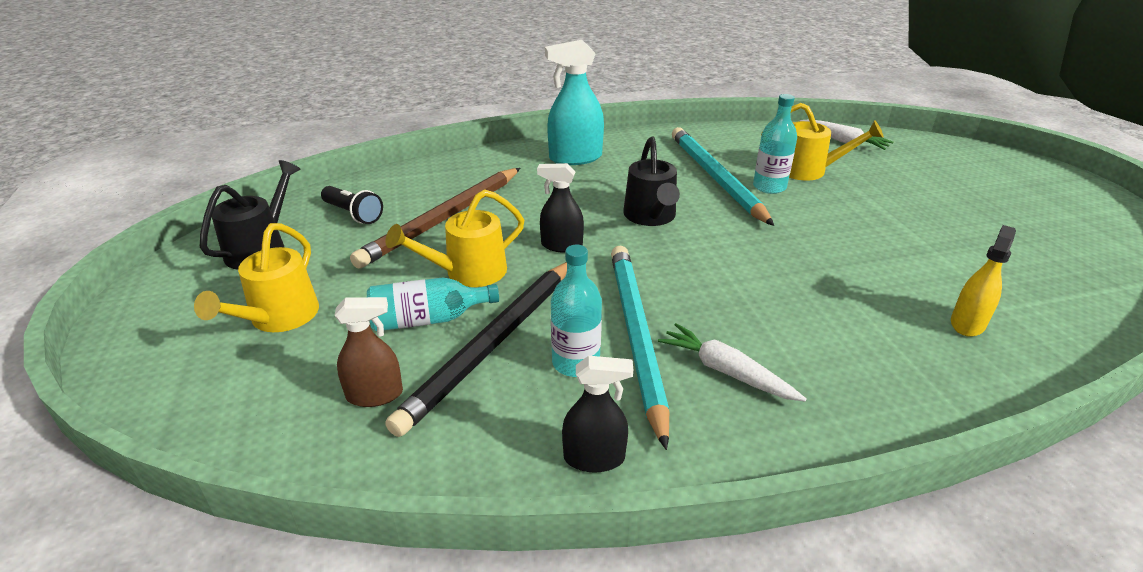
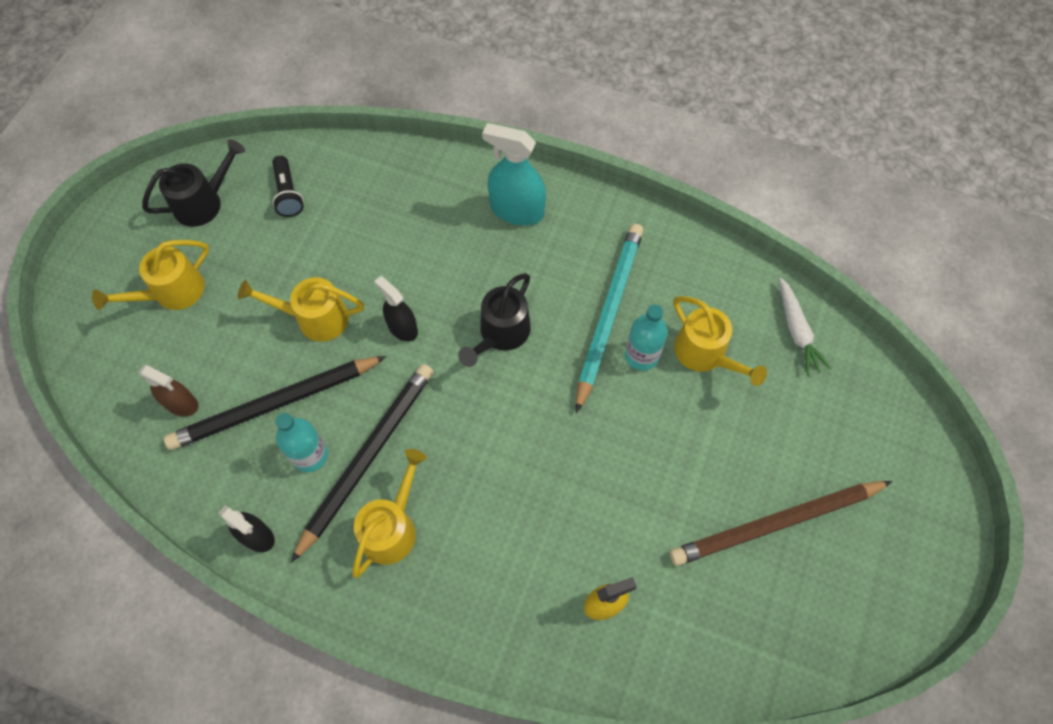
camera: 35 degrees right, 30 degrees up
(428, 319) = (255, 353): turquoise bottle -> none
(443, 219) = (345, 240): brown pencil -> brown pencil (776, 523)
(637, 336) = (367, 458): turquoise pencil -> black pencil
(726, 371) = (392, 527): white carrot -> yellow watering can

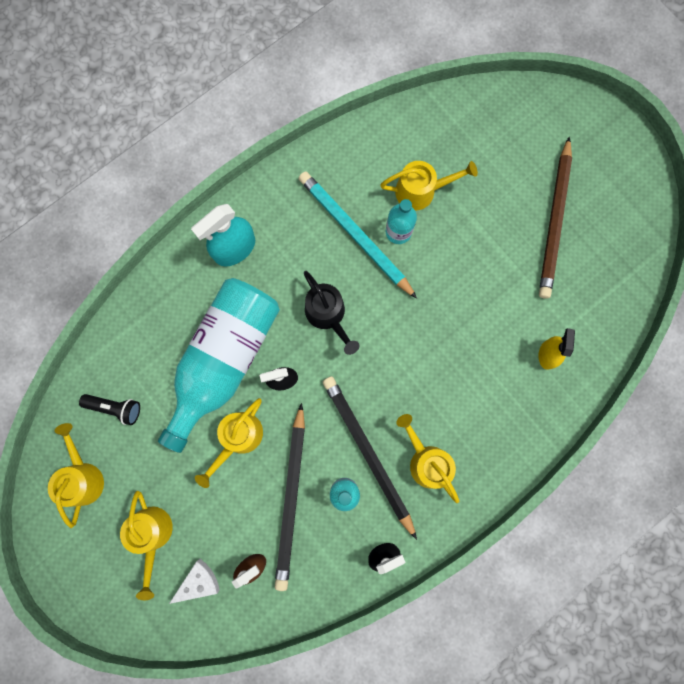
camera: 60 degrees left, 15 degrees up
(141, 361) = (199, 582): none -> white cheese
(204, 202) = (83, 476): black watering can -> yellow watering can
(393, 262) = (224, 360): none -> turquoise bottle
(796, 331) = (438, 123): white carrot -> none

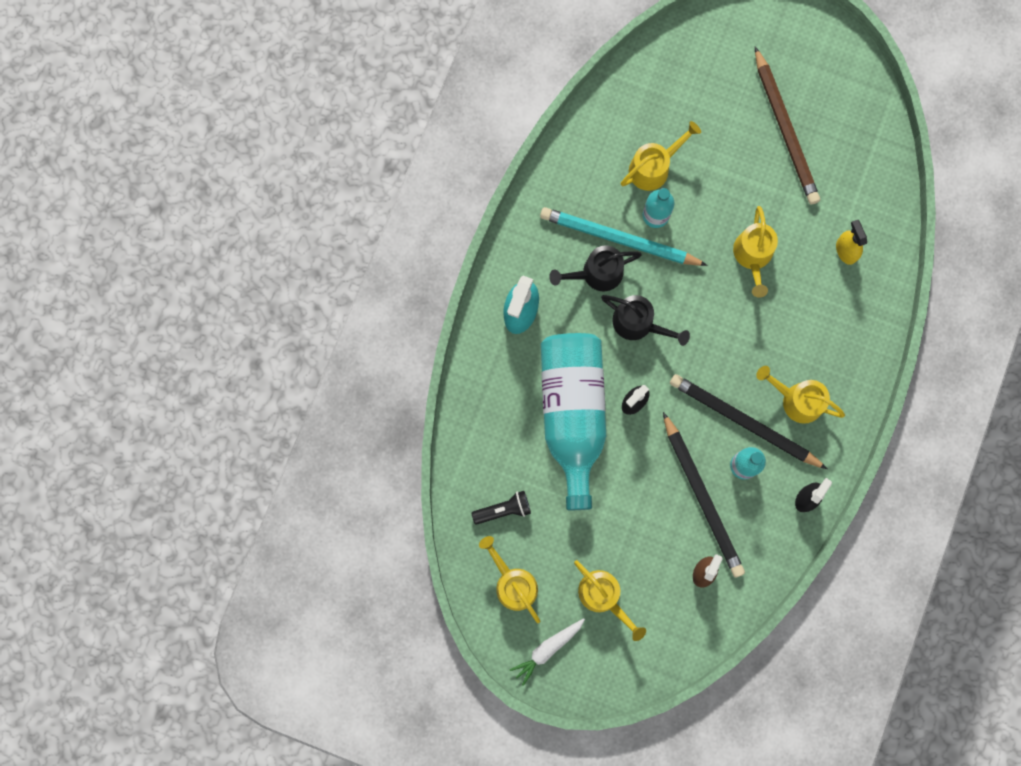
camera: 30 degrees left, 0 degrees up
(75, 553) = (547, 649): none -> white carrot
(199, 582) = (667, 611): white cheese -> none
(238, 439) = (626, 474): yellow watering can -> yellow watering can (753, 256)
(318, 252) = (596, 274): none -> black watering can

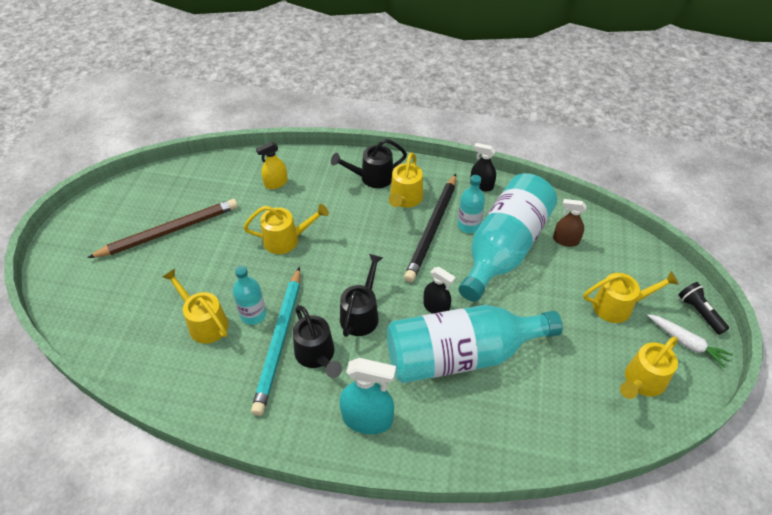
camera: 100 degrees left, 30 degrees down
(503, 509) = (575, 402): black flashlight -> black flashlight (699, 312)
(604, 597) = (618, 306): yellow watering can -> yellow watering can turned 45 degrees clockwise
(702, 497) = (504, 249): black pencil -> turquoise bottle
(839, 367) = (372, 178): none -> black watering can

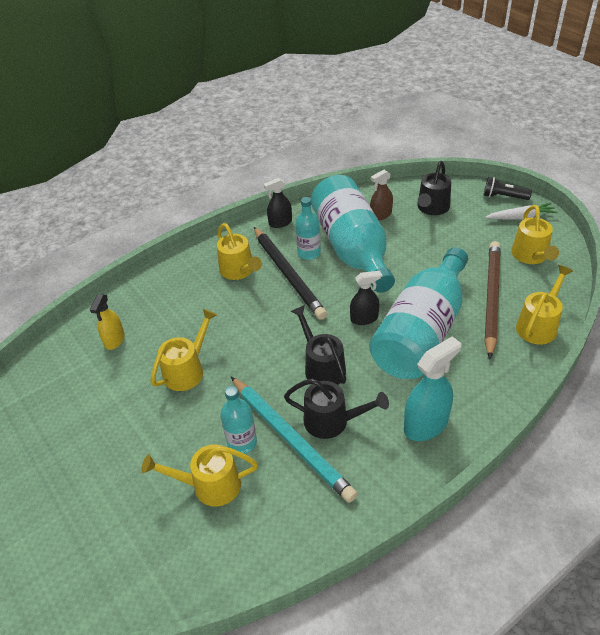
camera: 45 degrees left, 5 degrees down
(169, 231) = (66, 454): brown pencil -> brown pencil (491, 298)
(372, 178) = (192, 276): black watering can -> black watering can (432, 208)
(618, 306) = (462, 227): yellow watering can -> yellow watering can (539, 325)

